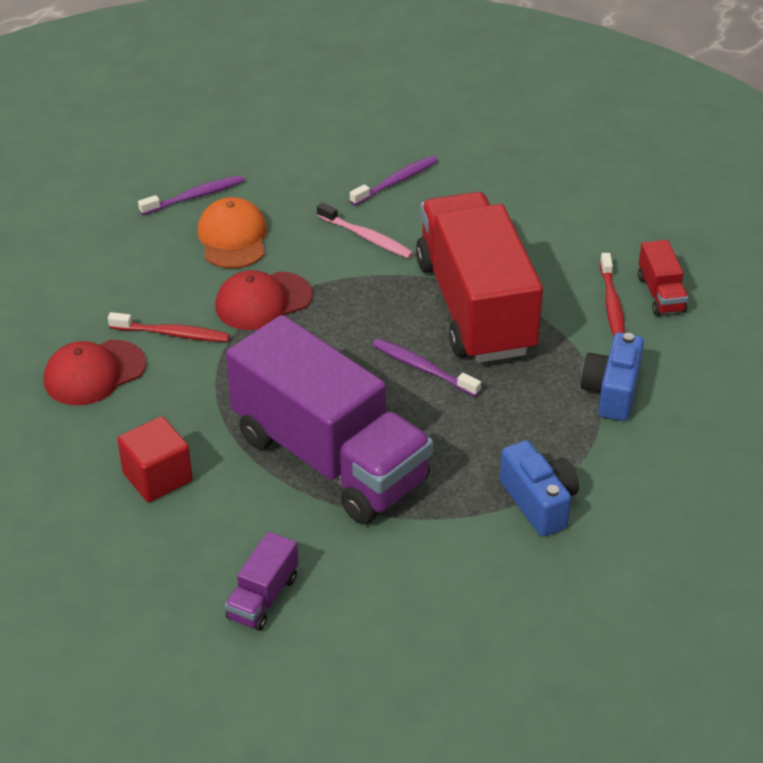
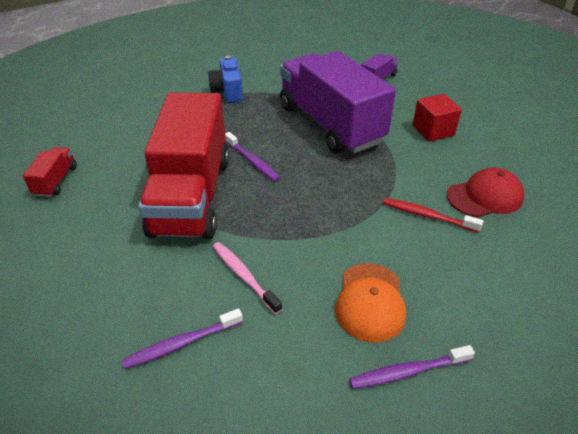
camera: 165 degrees left, 0 degrees up
(263, 301) = (352, 230): red cap -> none
(612, 304) = (96, 180): red toothbrush -> none
(612, 392) = (147, 130): blue camera -> none

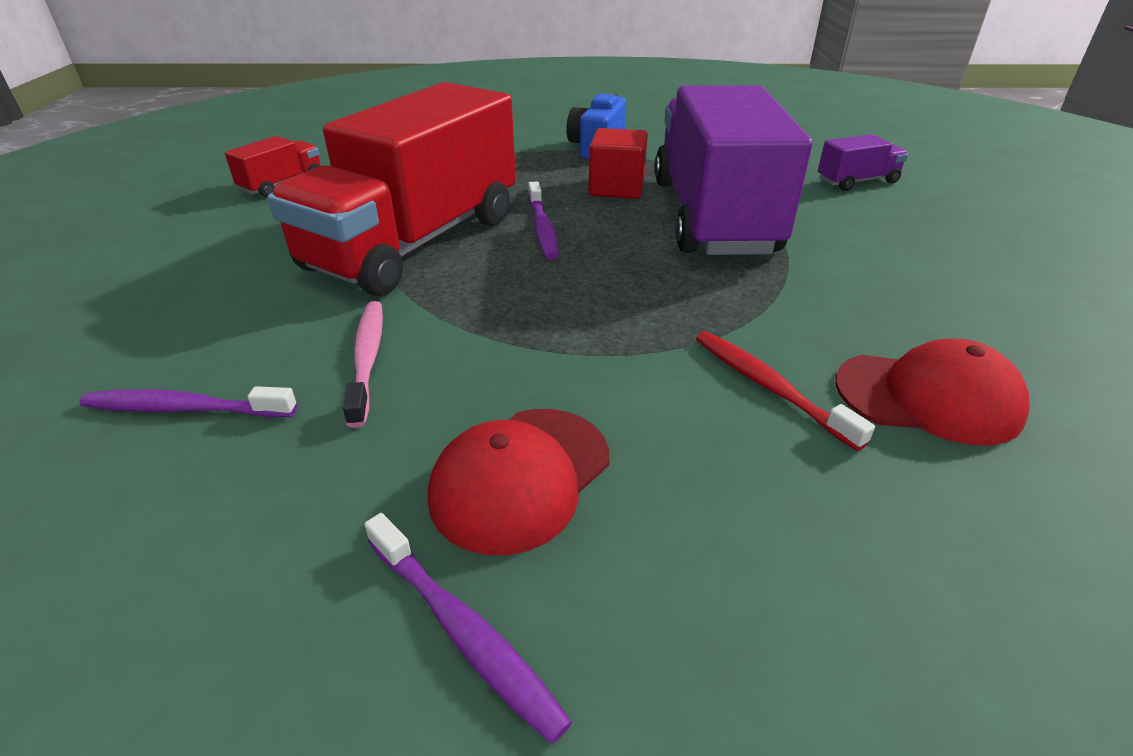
camera: 30 degrees right, 5 degrees down
(370, 302) = (520, 477): orange cap -> red cap
(407, 372) = (463, 631): purple toothbrush -> purple toothbrush turned 150 degrees counterclockwise
(433, 131) = (901, 269): red cube -> red cube (616, 188)

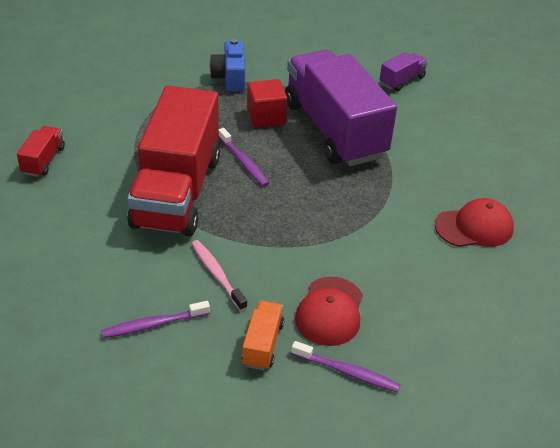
camera: 25 degrees left, 5 degrees up
(334, 503) = (262, 344): none -> orange truck
(768, 387) = (408, 239): red toothbrush -> none

